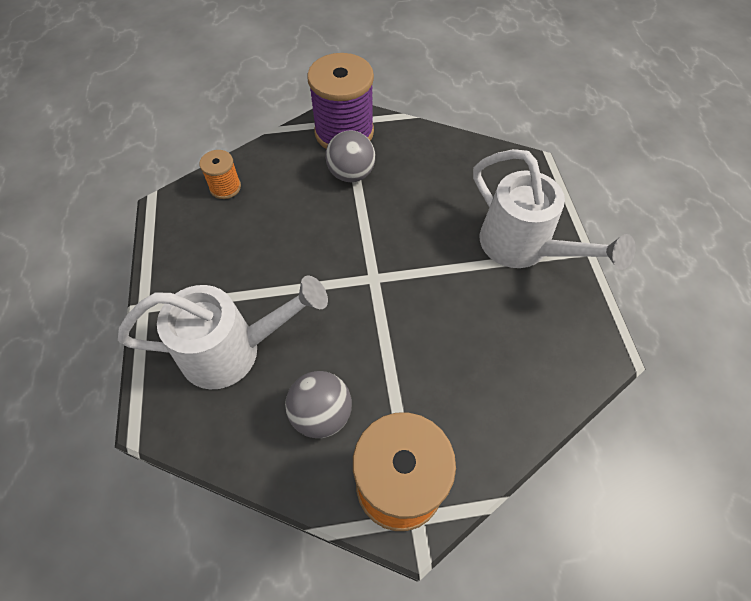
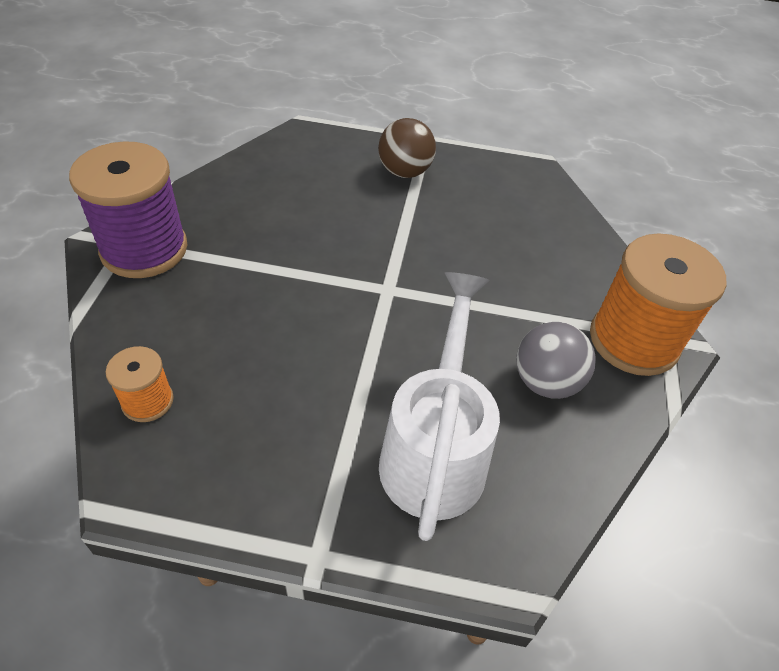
camera: 75 degrees left, 10 degrees down
(351, 174) = (221, 263): grey ball -> none
(523, 247) = (404, 172): white watering can -> brown ball

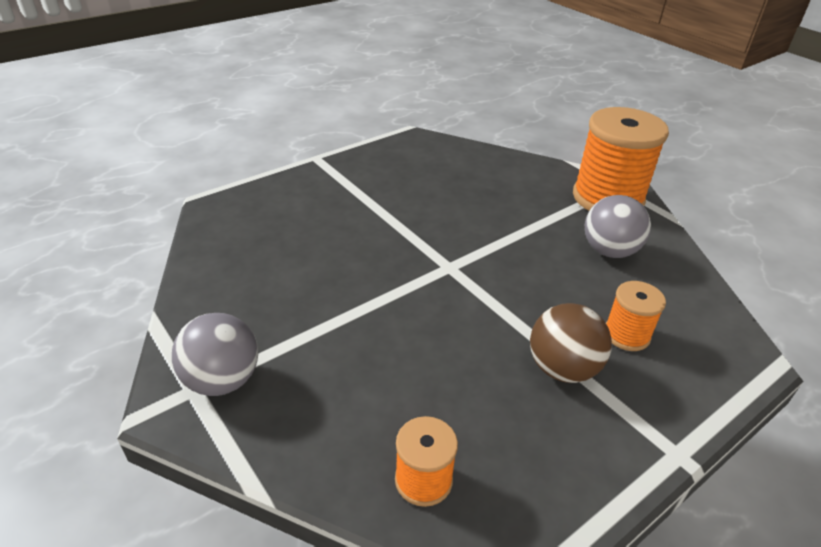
camera: 45 degrees left, 10 degrees down
(144, 249) = (222, 380): purple spool -> grey ball
(404, 172) = (337, 188): brown ball -> brown ball (562, 368)
(435, 451) = (626, 335): white watering can -> orange spool

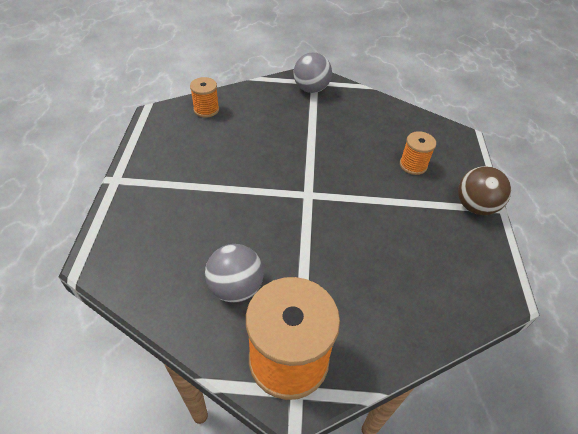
camera: 130 degrees right, 10 degrees up
(562, 368) = (194, 181): brown ball -> brown ball (475, 206)
(626, 335) = (176, 224): orange spool -> orange spool (413, 165)

